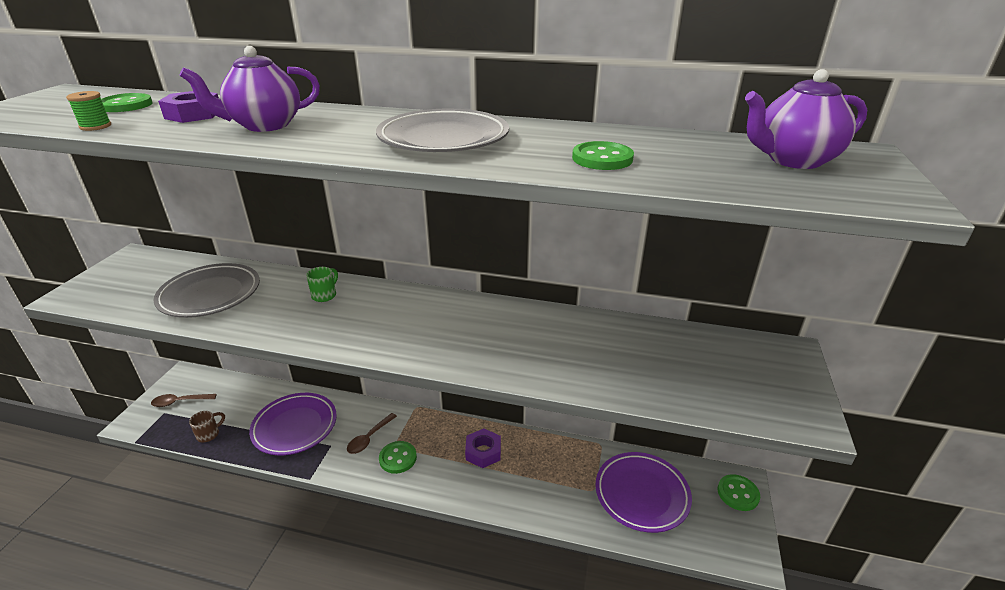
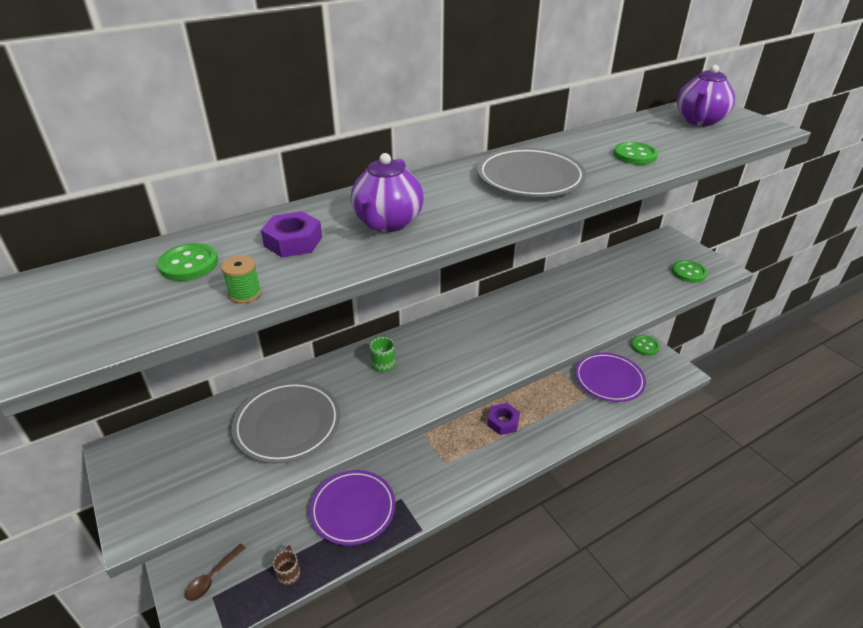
camera: 45 degrees left, 5 degrees up
(369, 438) = (420, 472): brown spoon -> none
(398, 458) = (459, 468): green button -> green button (688, 273)

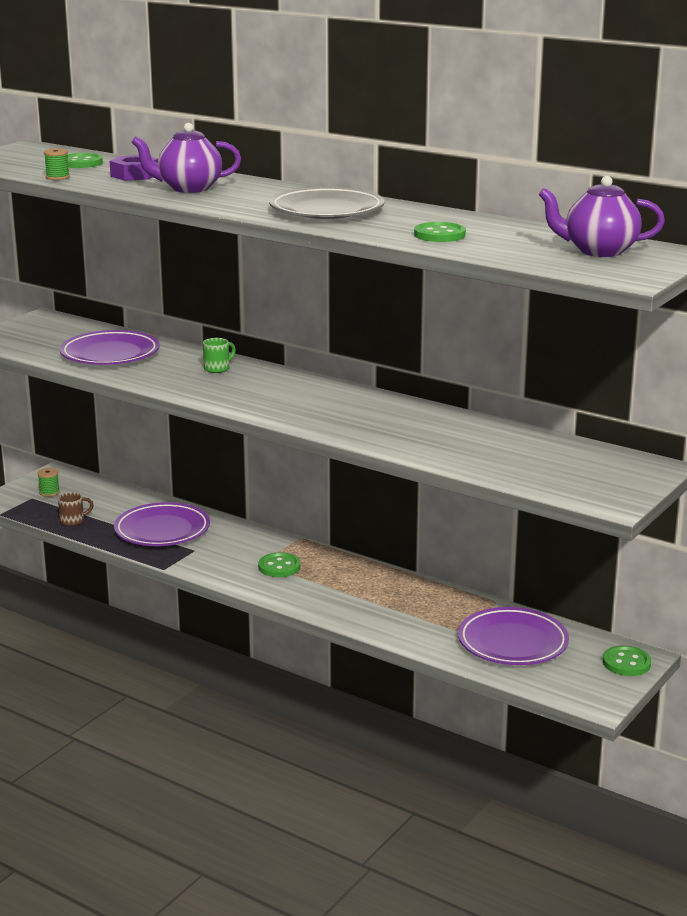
camera: 65 degrees right, 15 degrees down
(212, 577) = (49, 492): brown spoon -> green spool
(287, 425) = (110, 354): grey plate -> purple plate
(503, 422) = (356, 583): purple nut -> none
(688, 273) = (572, 484): green button -> green button (279, 567)

